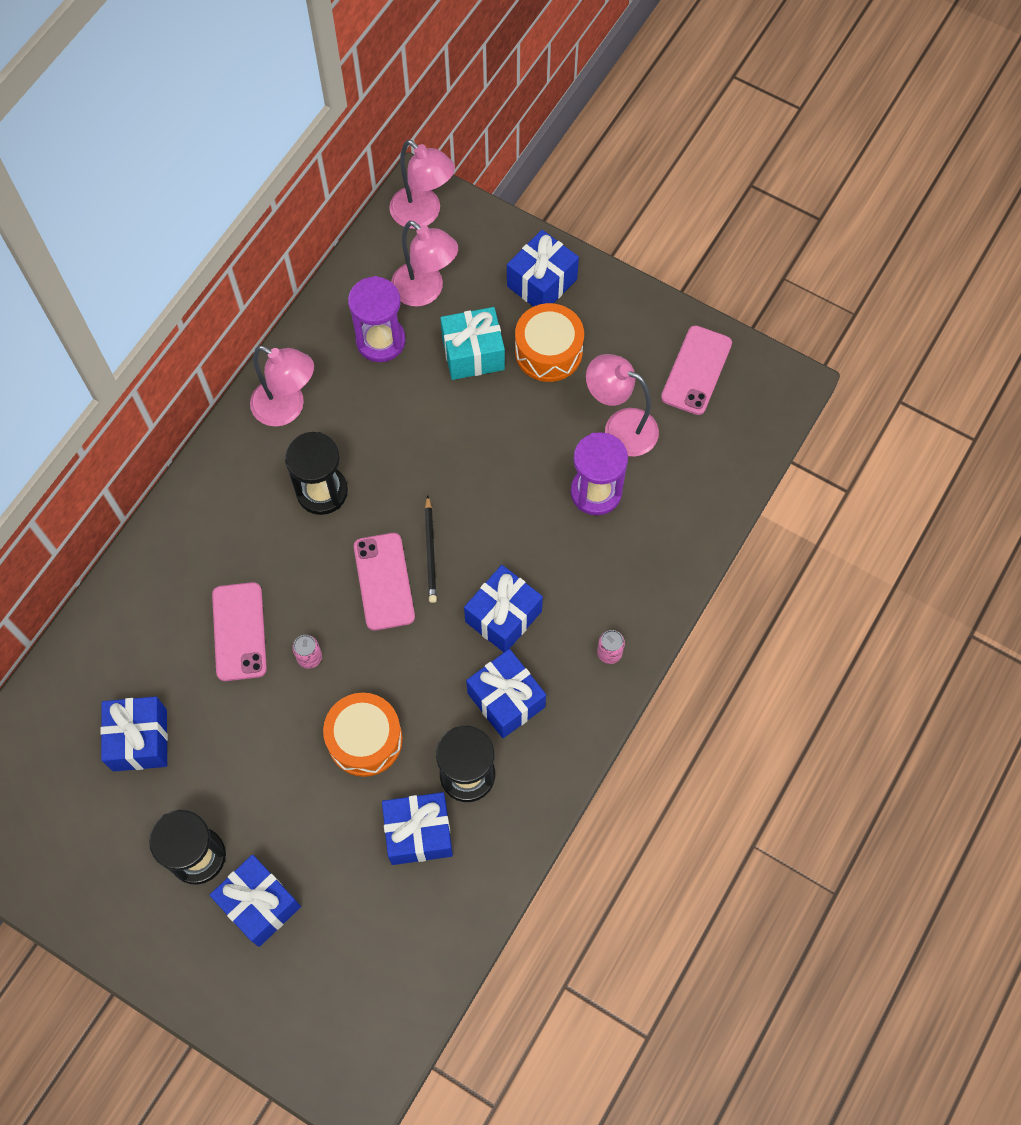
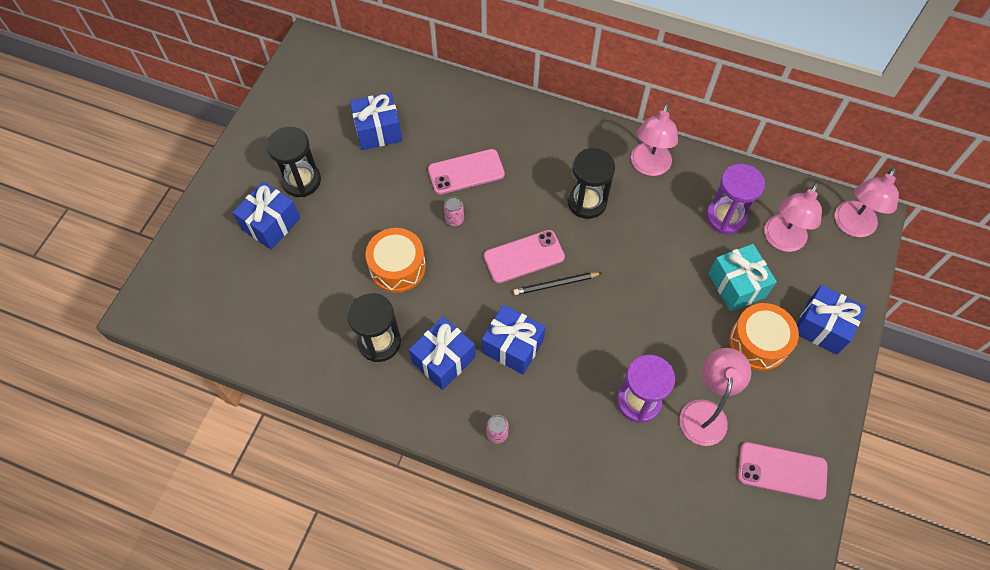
camera: 80 degrees right, 5 degrees down
(418, 833) = (331, 316): blue gift -> none

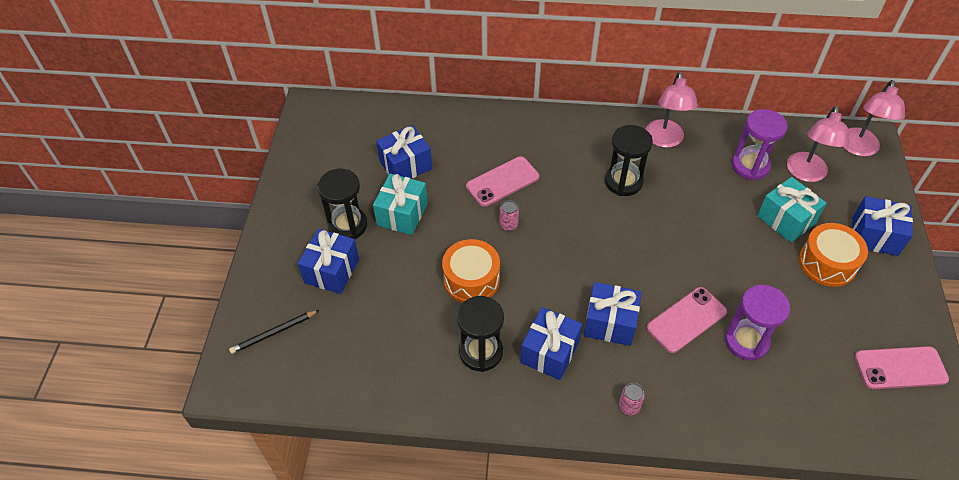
camera: 15 degrees left, 10 degrees down
(356, 182) = (402, 214): none -> turquoise gift
(524, 257) = (586, 241): pink phone -> pink phone (686, 320)
(555, 284) = (626, 258): black pencil -> black pencil (274, 333)
(705, 412) = (809, 335): pink lamp -> none

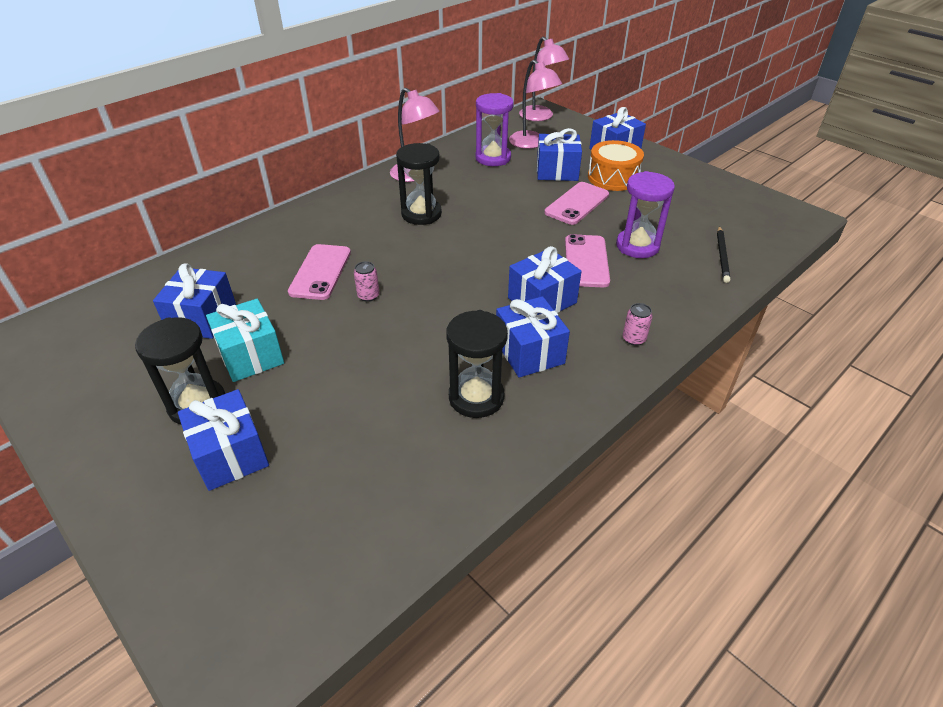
camera: 50 degrees left, 10 degrees down
(274, 333) = (231, 568): black pencil -> black pencil (722, 256)
(471, 279) = (391, 354): orange drum -> none
(786, 219) = (557, 171): turquoise gift -> blue gift
(900, 368) = (727, 200): pink phone -> pink phone (577, 204)

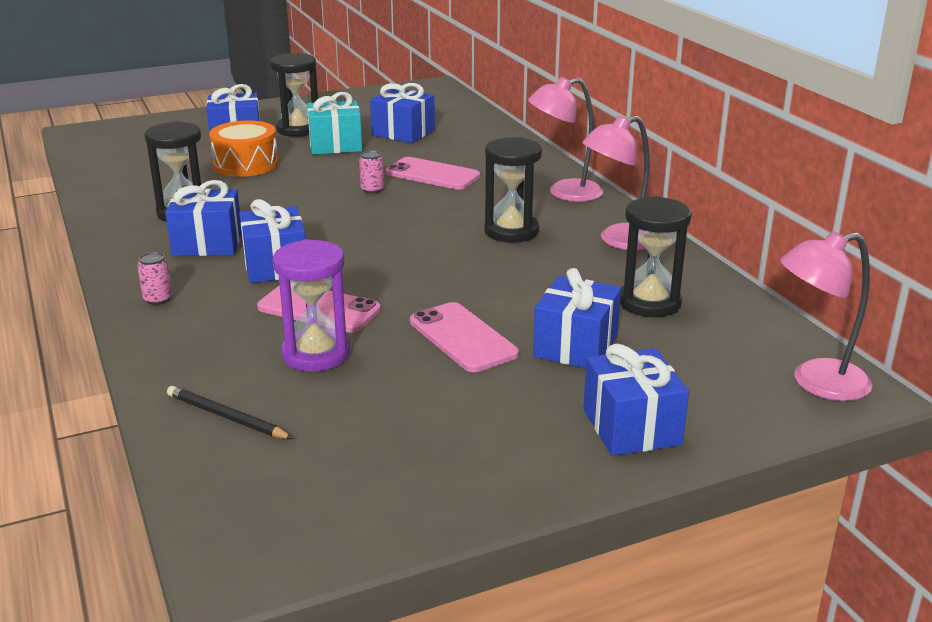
camera: 110 degrees right, 15 degrees down
(493, 158) = (649, 303): purple hourglass -> black hourglass
(531, 143) = (692, 347): pink lamp -> pink lamp (564, 193)
(613, 178) = (524, 393): orange drum -> orange drum (246, 164)

